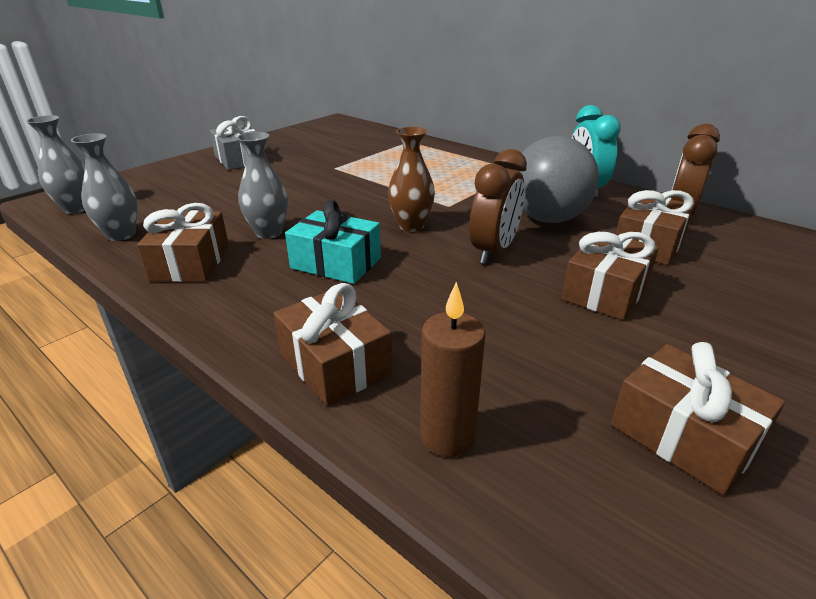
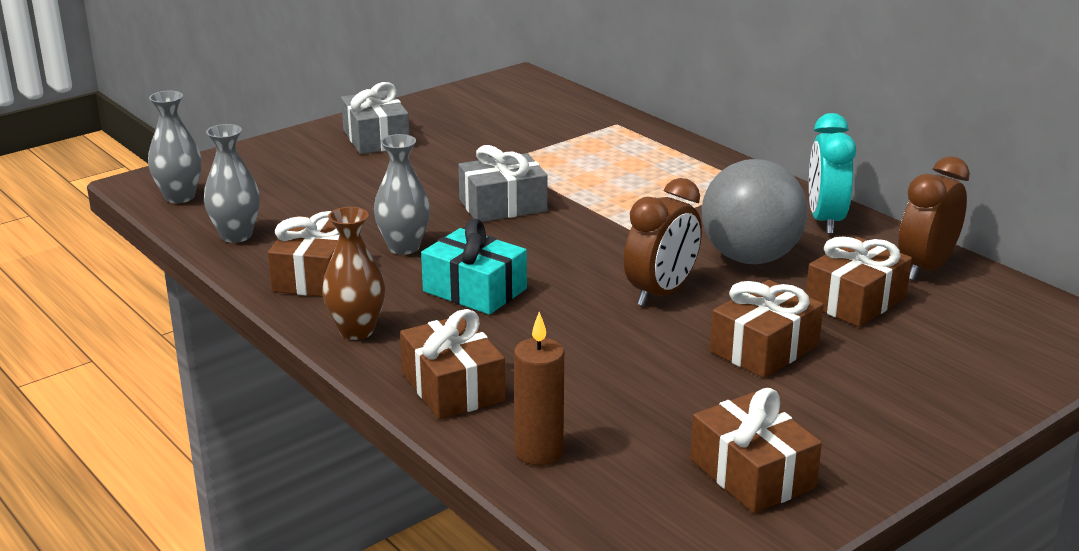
camera: 10 degrees right, 5 degrees down
(344, 196) = (503, 205): none -> grey gift
(411, 226) = (575, 253): brown vase -> brown vase (356, 330)

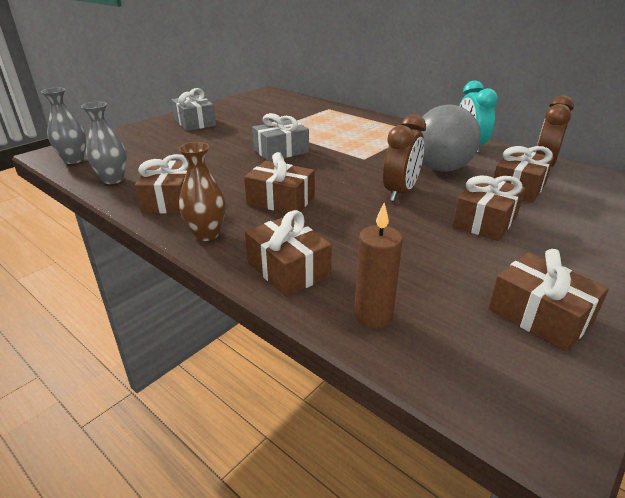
camera: 10 degrees left, 5 degrees up
(404, 247) = (226, 178): grey vase -> none
(475, 290) = (281, 200): turquoise gift -> brown gift

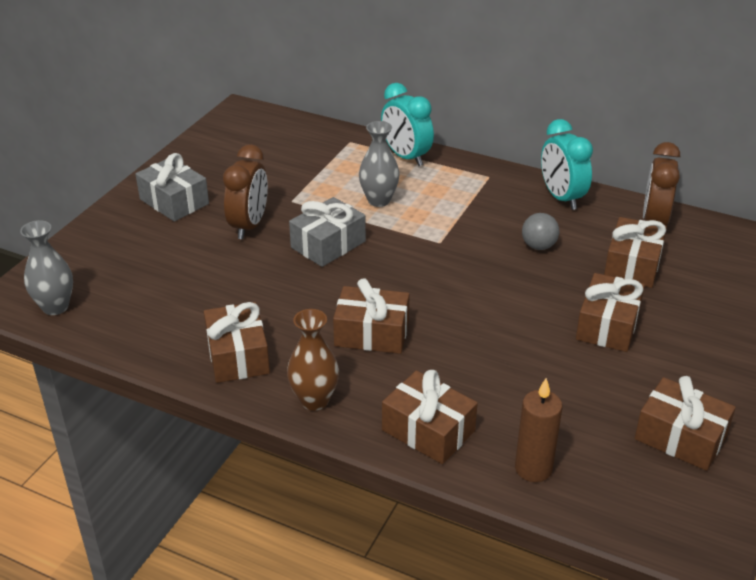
camera: 15 degrees left, 5 degrees up
(113, 179) = (139, 334): grey vase -> grey vase (379, 200)
(362, 118) = (406, 157): none -> turquoise clock
(400, 192) = (504, 296): brown clock -> brown clock (249, 226)
(441, 168) = (538, 246): grey ball -> grey ball, size x0.47

